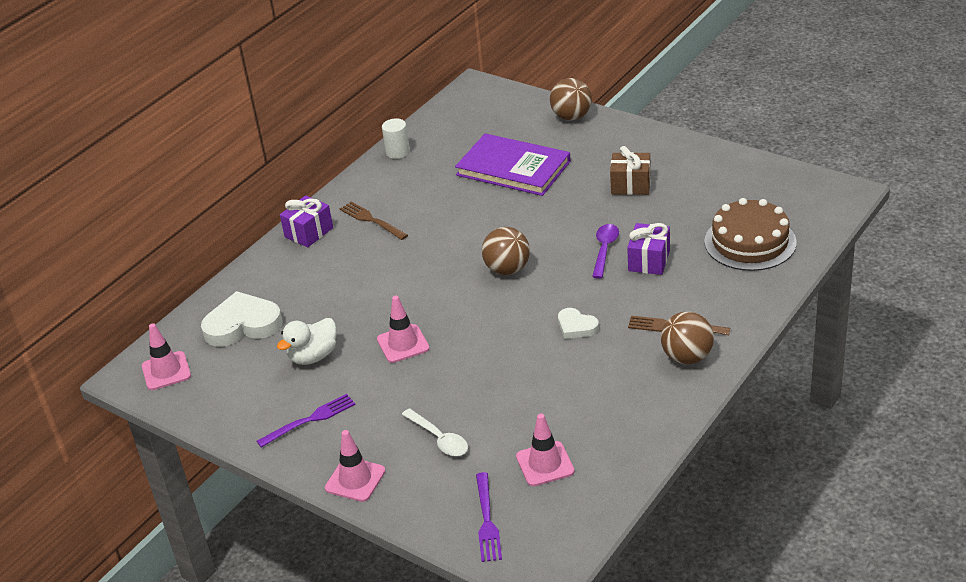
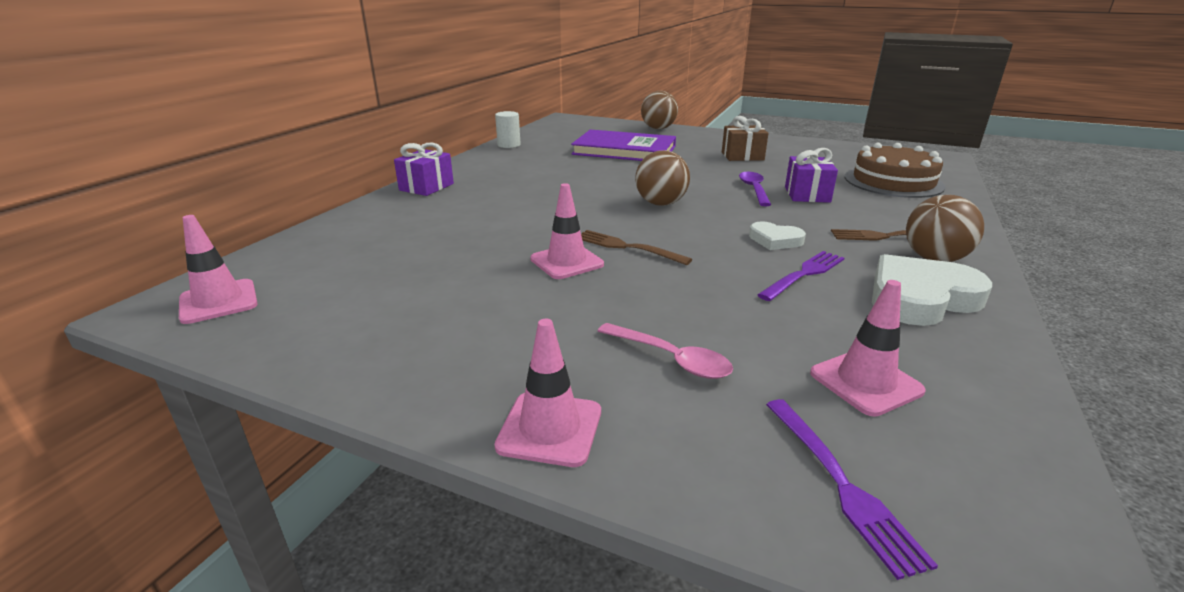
camera: 15 degrees left, 10 degrees down
(242, 325) = (344, 254): white heart -> white heart (920, 298)
(309, 420) = (449, 347): purple fork -> purple fork (804, 274)
(313, 356) = (445, 278): white duck -> none
(371, 220) = (495, 179): brown fork -> brown fork (627, 247)
(439, 438) = (670, 358): white spoon -> pink spoon

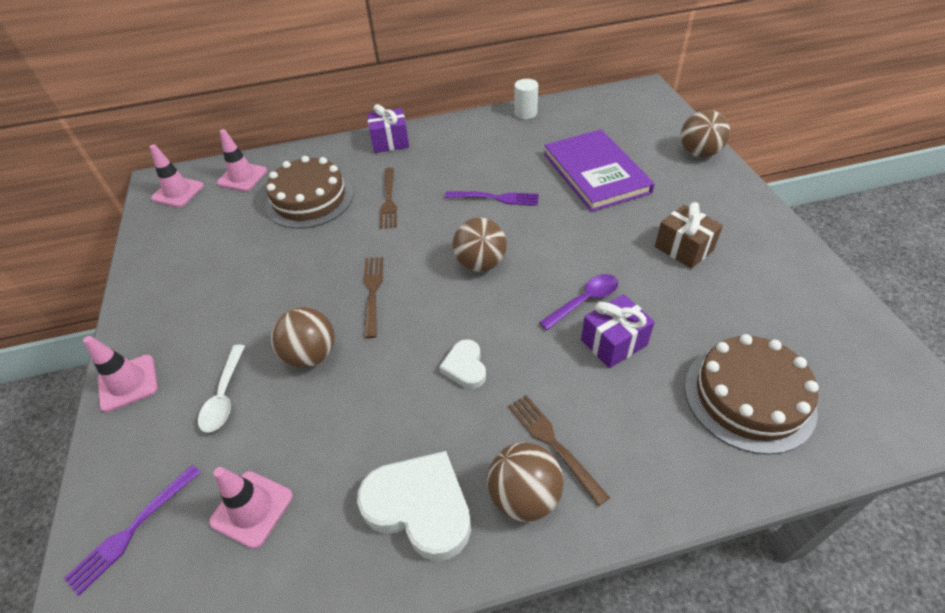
camera: 55 degrees right, 20 degrees up
(428, 237) = (309, 199): none -> brown cake
(510, 209) = (389, 200): none -> brown fork
(566, 262) = (323, 278): pink traffic cone -> pink traffic cone (242, 177)
(670, 358) = (224, 395): pink spoon -> white spoon
(672, 295) = (311, 355): none -> brown ball
(804, 274) = (407, 412): purple fork -> purple fork (495, 198)

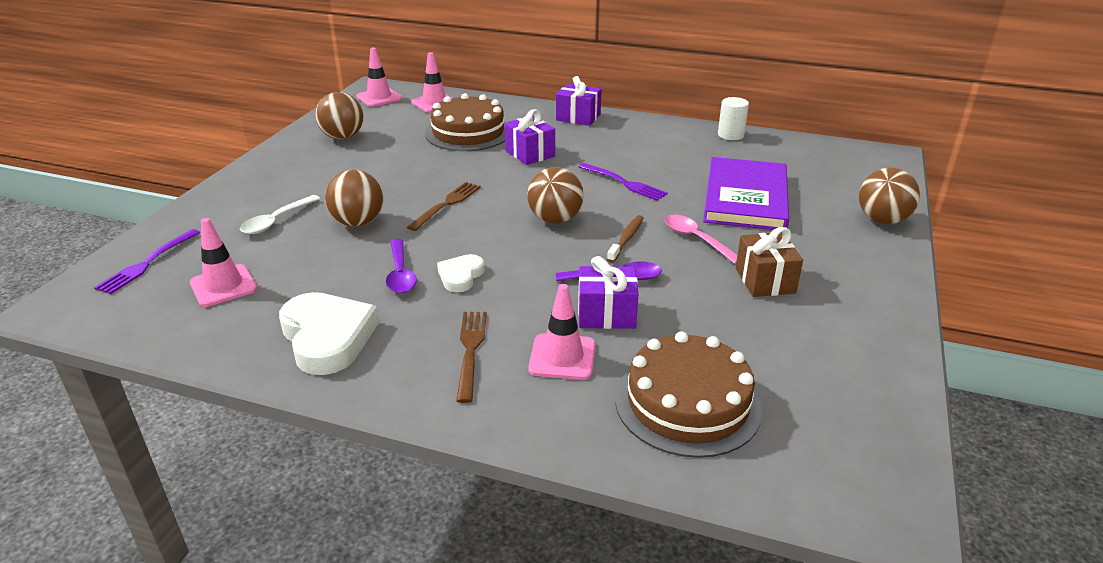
camera: 30 degrees right, 15 degrees down
(128, 383) = (228, 190): pink traffic cone -> pink traffic cone (562, 357)
(133, 530) = (147, 263): purple fork -> purple fork turned 45 degrees counterclockwise
(389, 200) = (530, 154): brown fork -> purple gift
(410, 393) = (400, 273): none -> purple spoon
(524, 496) = (408, 369): brown ball -> brown ball (342, 137)
(553, 256) = (626, 239): none -> brown toothbrush
(602, 231) = (696, 239): none -> pink spoon

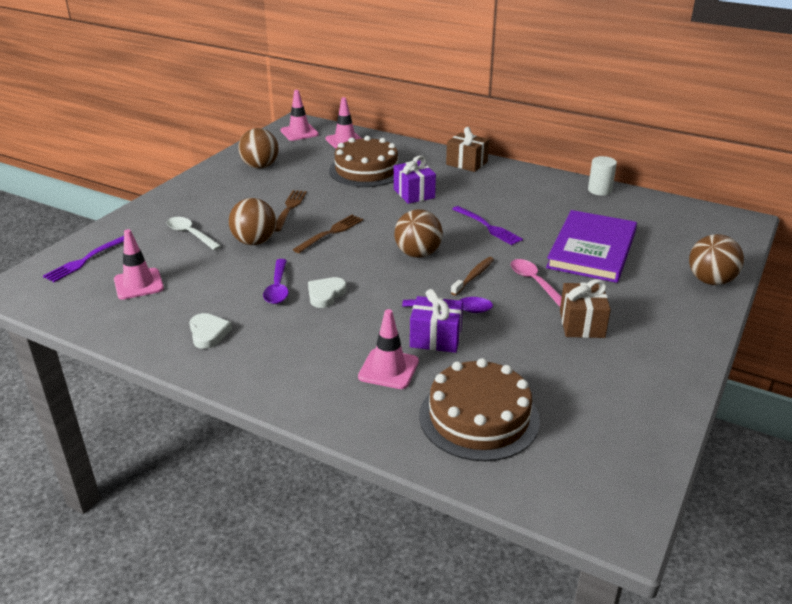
camera: 10 degrees right, 0 degrees up
(276, 221) = (190, 234): white spoon -> white spoon turned 90 degrees clockwise
(327, 337) = (208, 333): white heart -> white heart, size x0.54
(470, 351) = (316, 356): brown fork -> brown fork (289, 209)
(578, 117) = (466, 163): purple gift -> brown gift

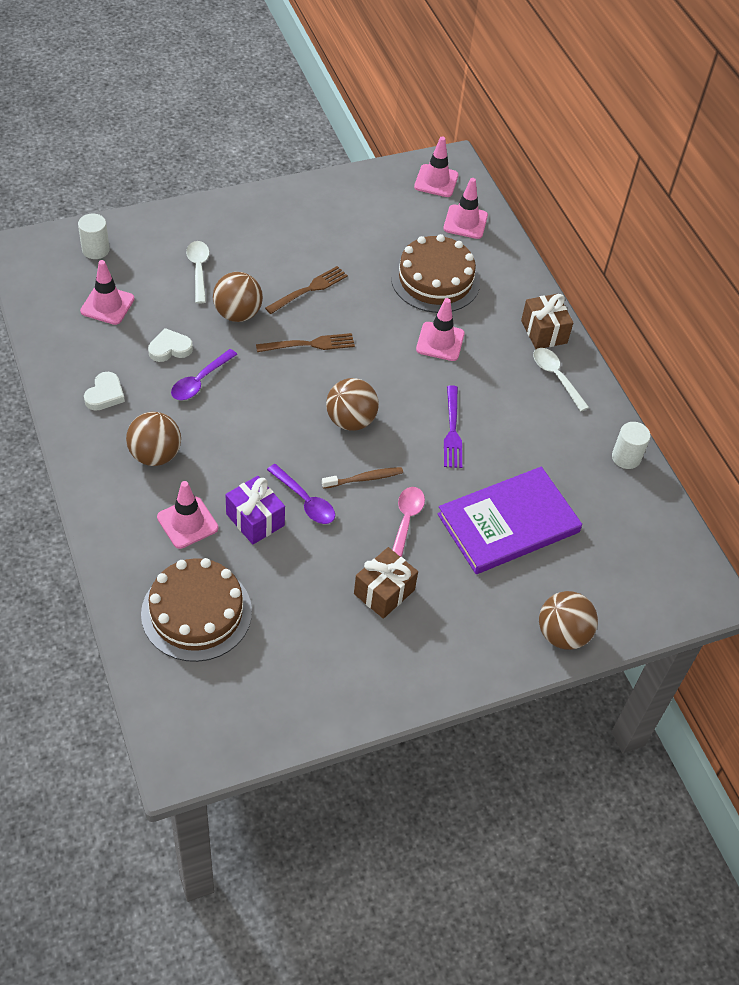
camera: 35 degrees right, 20 degrees up
(85, 260) = (95, 250): purple fork -> white cylinder
(260, 166) = (346, 212): brown ball -> brown ball (155, 455)
(325, 294) = (227, 414): white heart -> white heart (170, 348)
(414, 193) = (440, 342): purple gift -> pink traffic cone
(506, 177) = (556, 377): none -> white spoon

